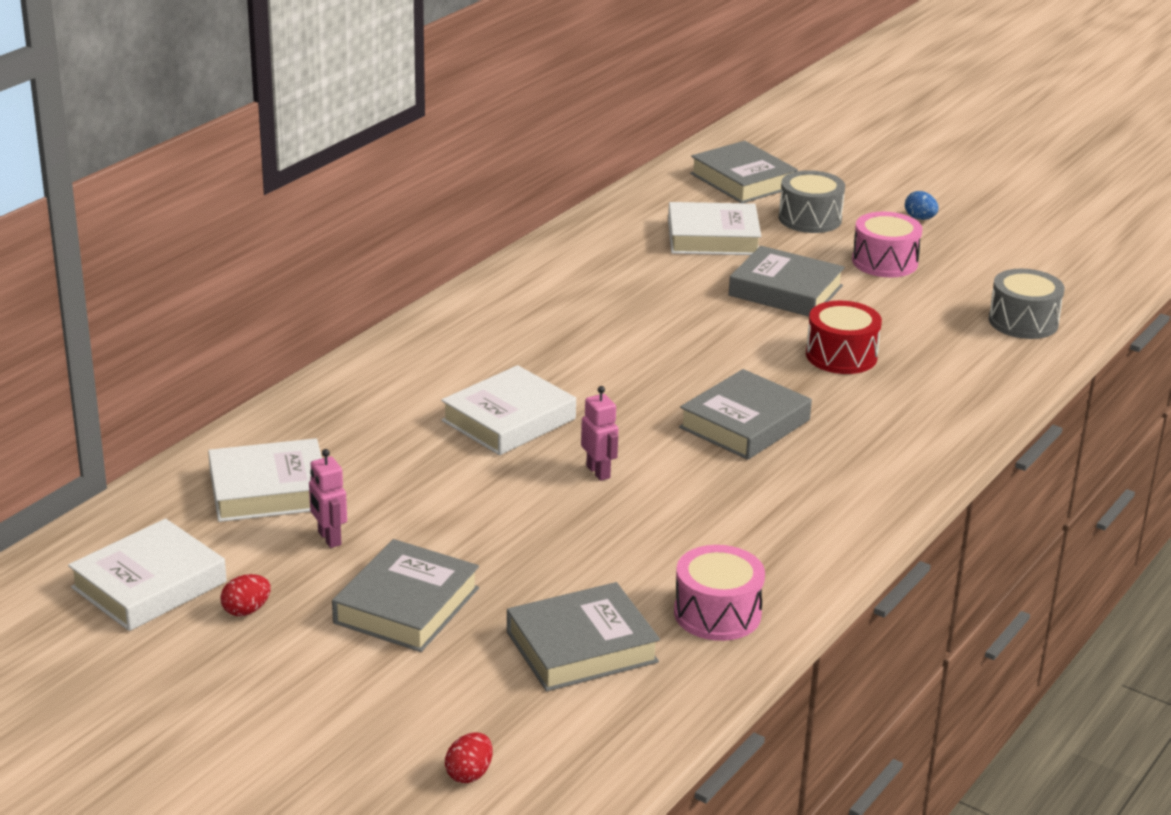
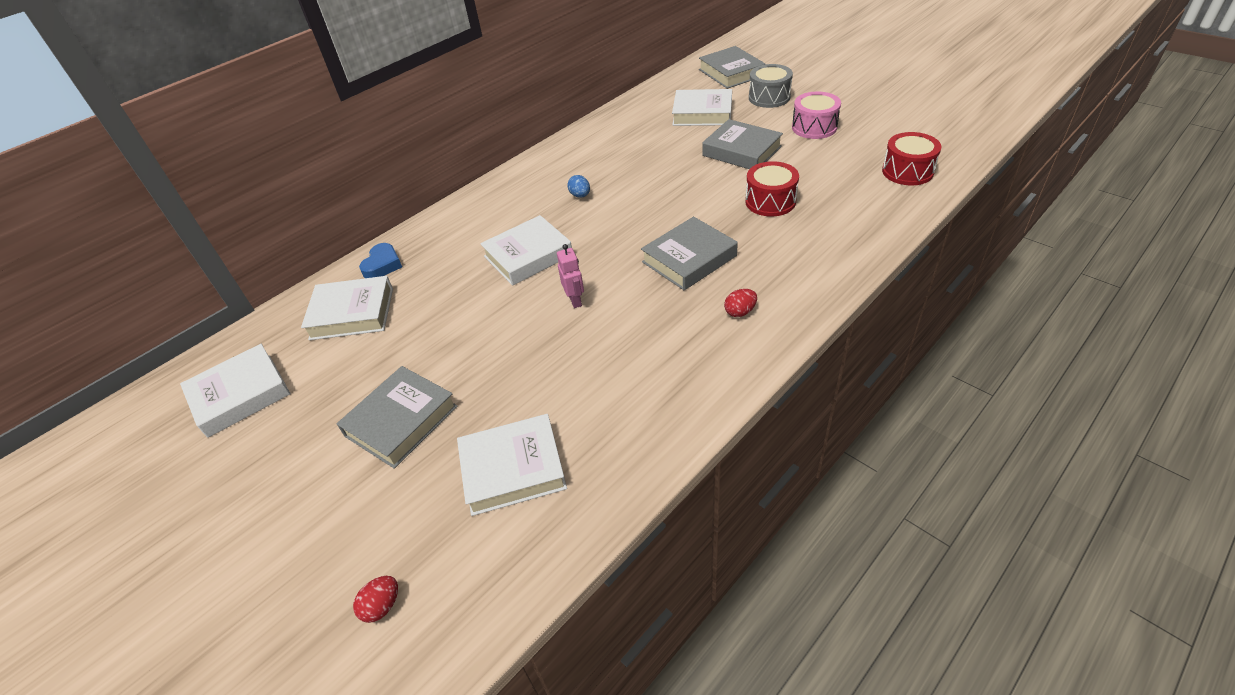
camera: 15 degrees right, 15 degrees up
(246, 610) = (292, 421): red egg -> red egg (740, 312)
(286, 431) = (382, 265): none -> blue heart
(329, 538) = (373, 356): pink robot -> none
(581, 647) = (513, 469): grey book -> white book
(717, 613) = (626, 439): pink drum -> none
(920, 218) = (843, 94): blue egg -> blue egg (580, 195)
(1023, 322) = (907, 171): grey drum -> red drum

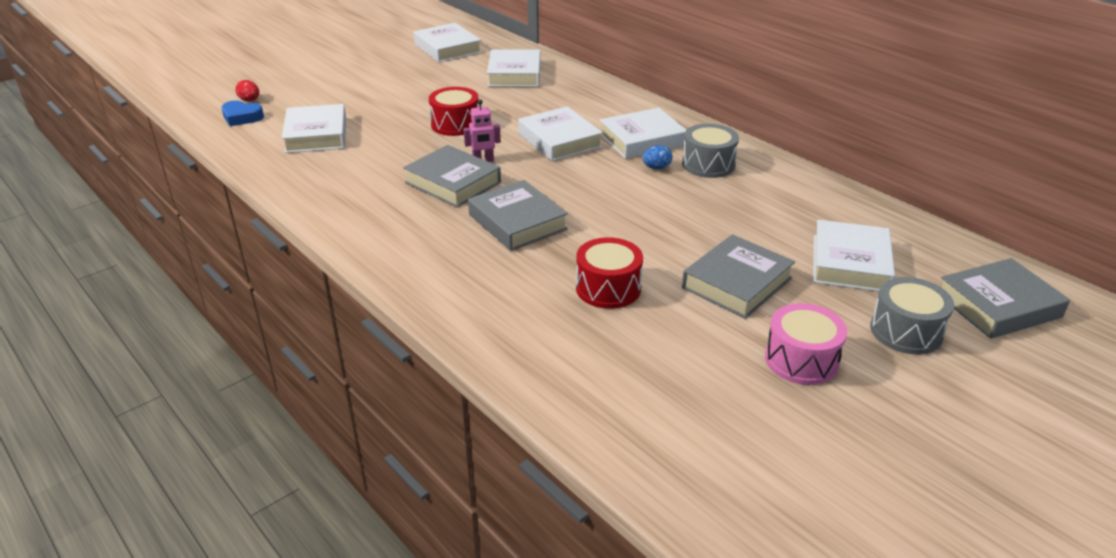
camera: 90 degrees right, 10 degrees down
(382, 265) = (572, 81): blue heart -> blue heart (241, 117)
(401, 421) = (388, 97): grey book -> grey book (453, 183)
(527, 207) = (642, 140): none -> white book
(572, 171) = (708, 164): none -> grey drum
(740, 312) = (421, 242): red egg -> none
(907, 171) = (651, 427): red drum -> red drum (455, 124)

